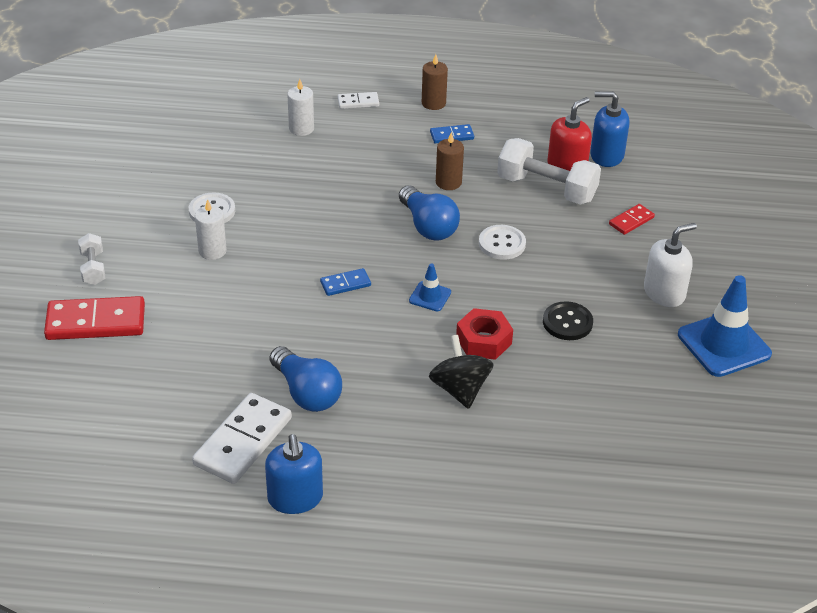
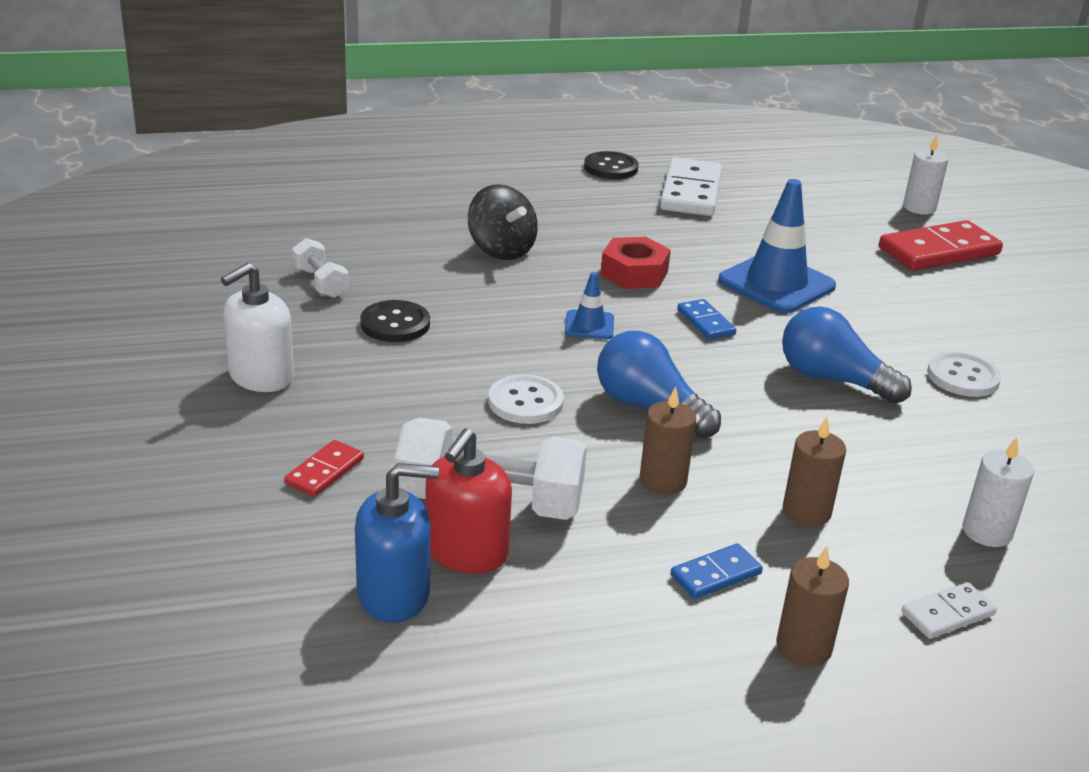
camera: 160 degrees right, 10 degrees down
(93, 268) = (1012, 294): white dumbbell -> white dumbbell (320, 283)
(212, 251) = (903, 332): white candle -> white candle (919, 208)
(295, 498) = (611, 168): blue soap dispenser -> black button
(307, 393) = (662, 228): blue light bulb -> blue light bulb (832, 379)
(345, 284) = (705, 322): blue domino -> blue domino turned 75 degrees counterclockwise
(384, 154) = (806, 512): none -> brown candle
(483, 340) = (496, 292): red nut -> red nut (634, 273)
(724, 344) = (174, 330): blue traffic cone -> blue traffic cone (776, 284)

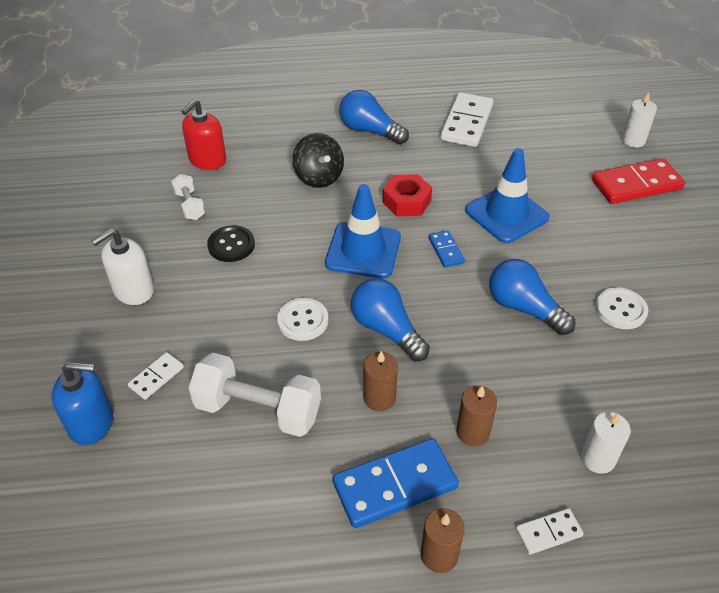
camera: 10 degrees right, 15 degrees up
(325, 471) = (156, 377): red domino -> white domino
(394, 594) = (178, 487): blue soap dispenser -> blue soap dispenser (91, 423)
(466, 552) = (232, 454): red soap dispenser -> red soap dispenser (207, 160)
(558, 201) = (369, 131): none -> blue light bulb
(589, 325) = (363, 250): blue traffic cone -> blue traffic cone, size x2.03
(611, 168) = (414, 98): black button -> none
(716, 575) = (395, 485): blue domino -> blue domino, size x1.98

